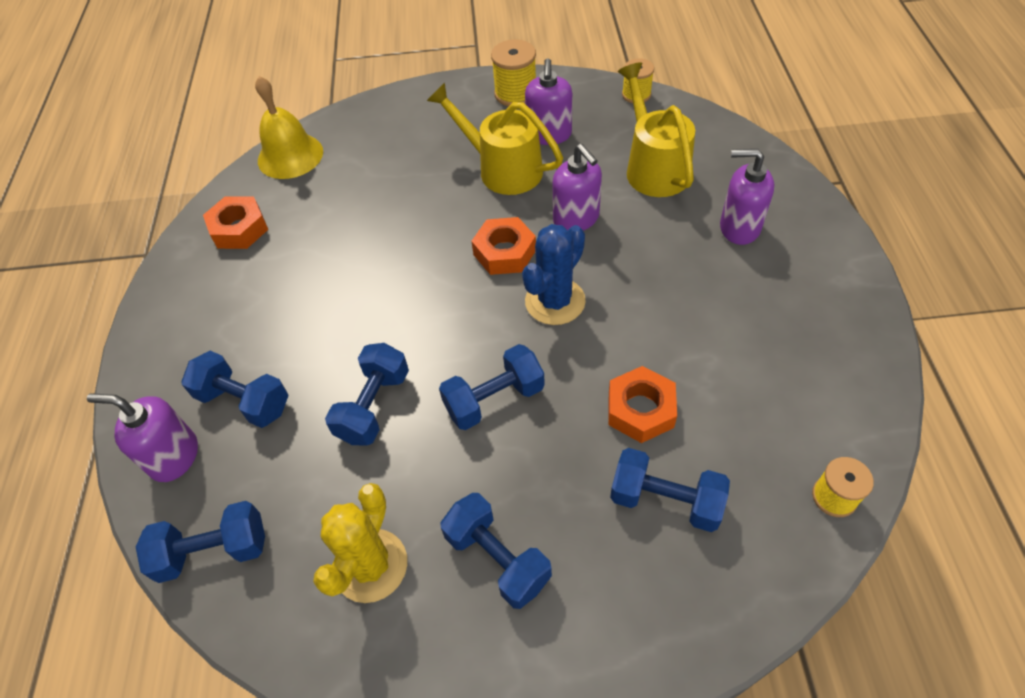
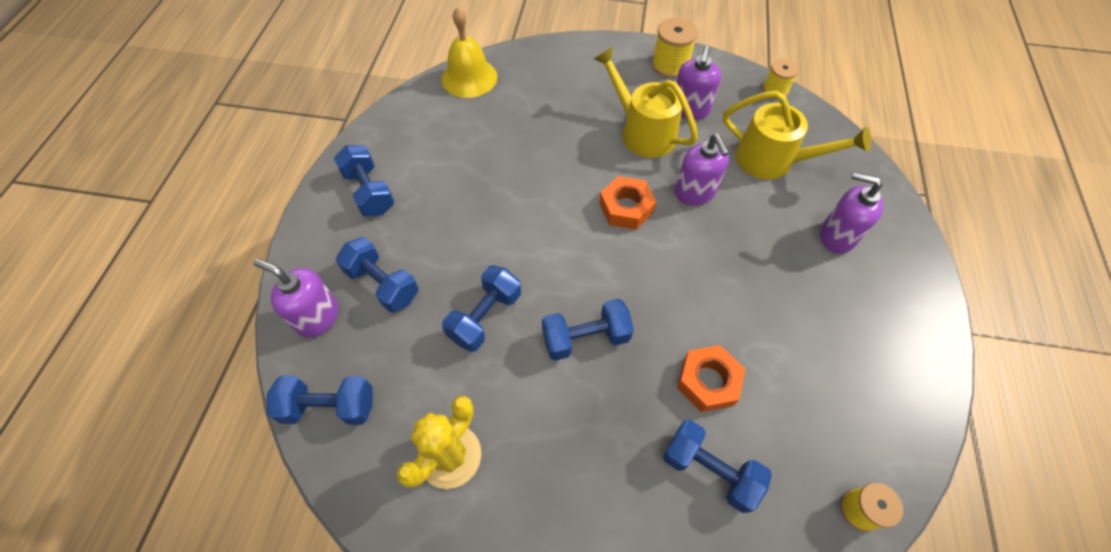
camera: 10 degrees right, 5 degrees up
(239, 229) = (413, 132): orange nut -> none
(497, 558) = (554, 480): blue dumbbell -> blue dumbbell (369, 192)
(555, 301) = (658, 263): blue cactus -> none
(653, 167) = (773, 161): yellow watering can -> yellow watering can turned 120 degrees clockwise

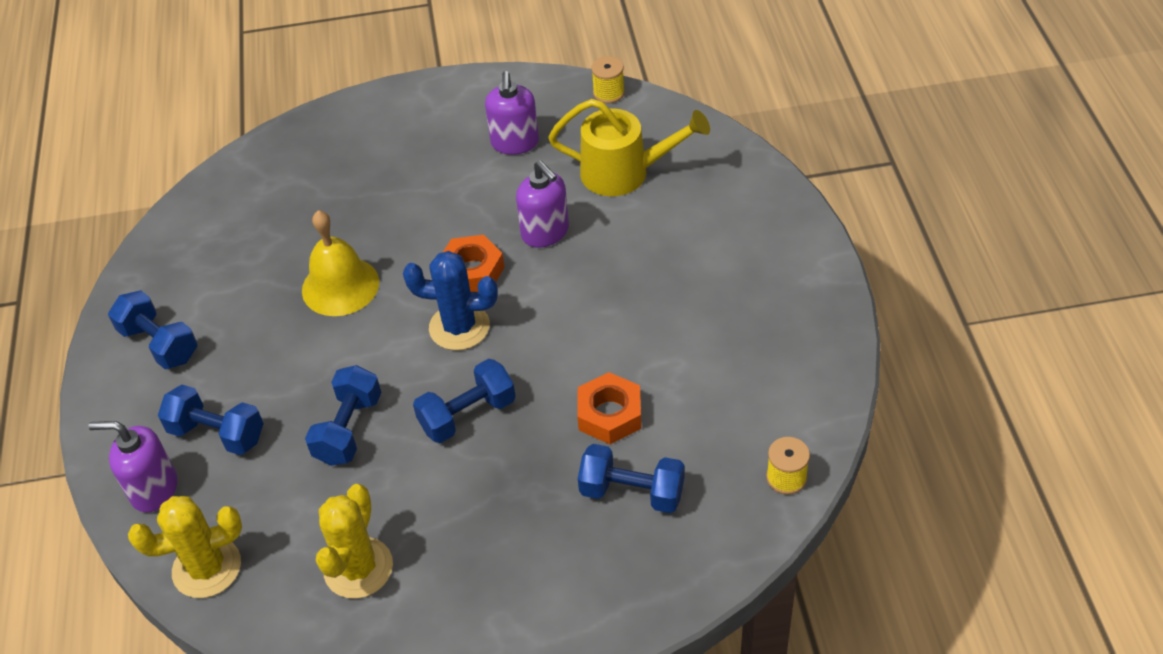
camera: 15 degrees left, 10 degrees down
(329, 407) = (207, 568): blue dumbbell -> yellow cactus
(469, 77) = (232, 180): yellow bell -> yellow bell (340, 286)
(602, 254) = (459, 327): none -> blue cactus
(641, 131) = (465, 183): yellow watering can -> none
(670, 65) = (477, 98): yellow spool -> none
(836, 236) = (712, 232): purple soap dispenser -> none

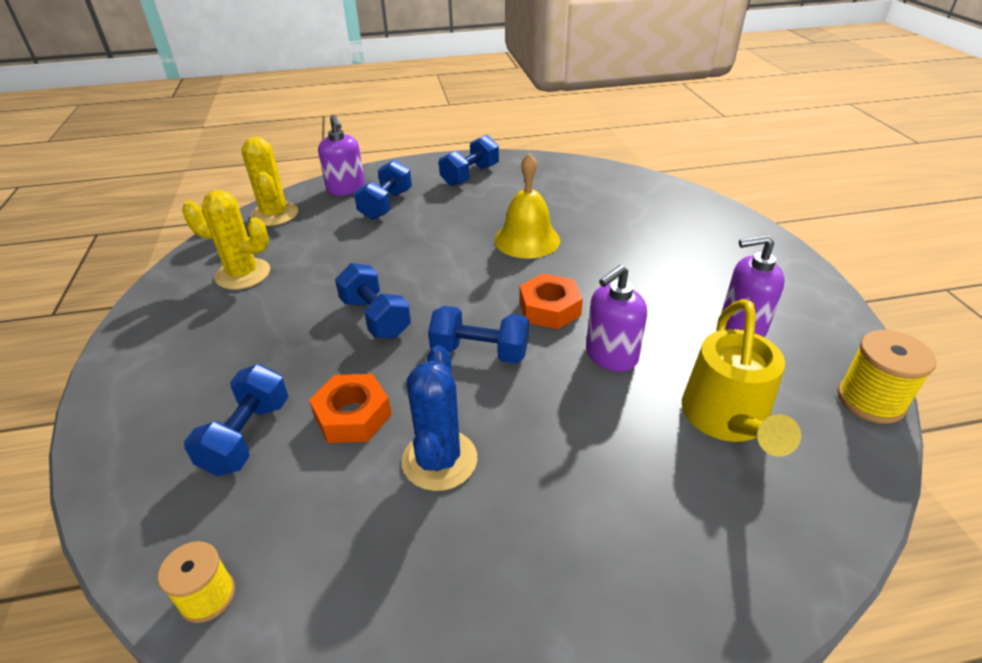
camera: 85 degrees right, 10 degrees down
(154, 489) = (346, 189): purple soap dispenser -> purple soap dispenser turned 150 degrees clockwise
(348, 429) = (375, 258): blue dumbbell -> blue dumbbell (480, 352)
(459, 327) = (479, 306): blue cactus -> blue cactus (439, 460)
(608, 93) = (870, 400): yellow spool -> yellow spool, size x1.50

